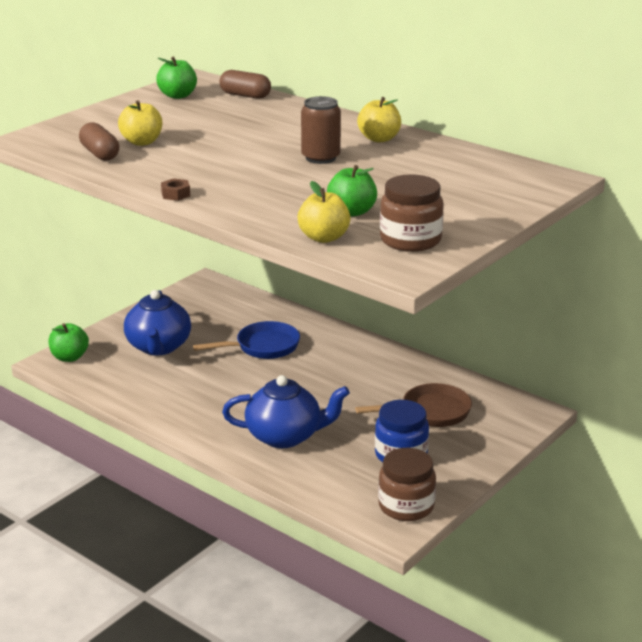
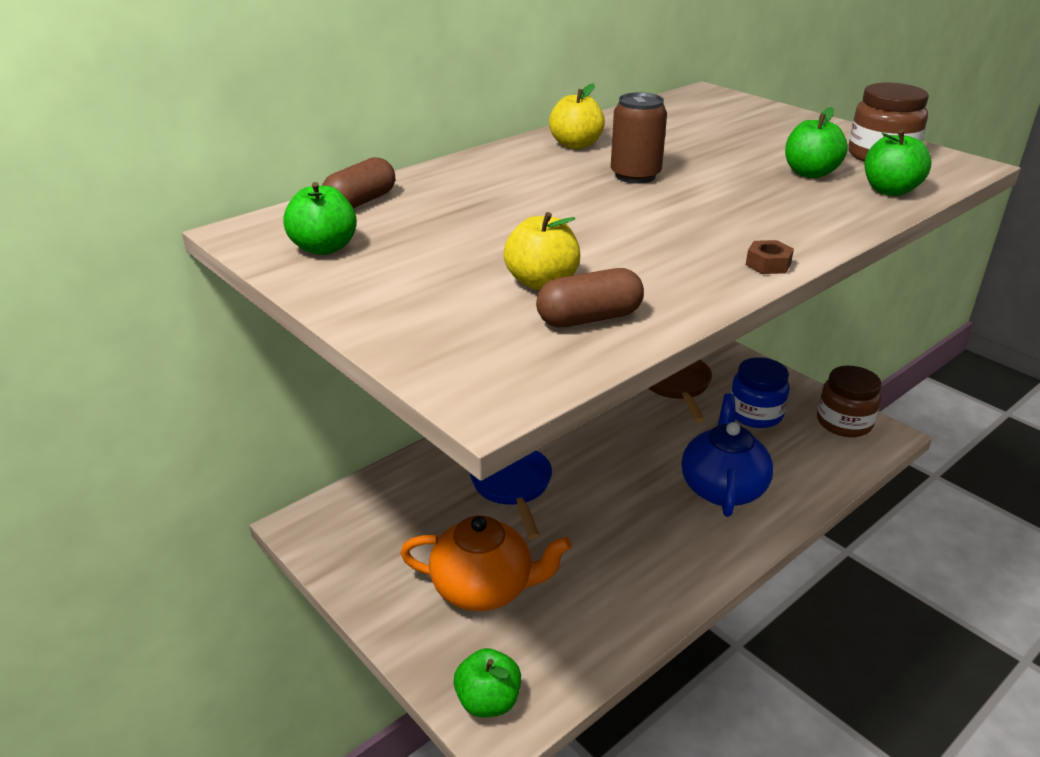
camera: 80 degrees left, 5 degrees up
(158, 347) = (484, 588): blue teapot -> orange teapot
(324, 238) = (890, 190): yellow apple -> green apple

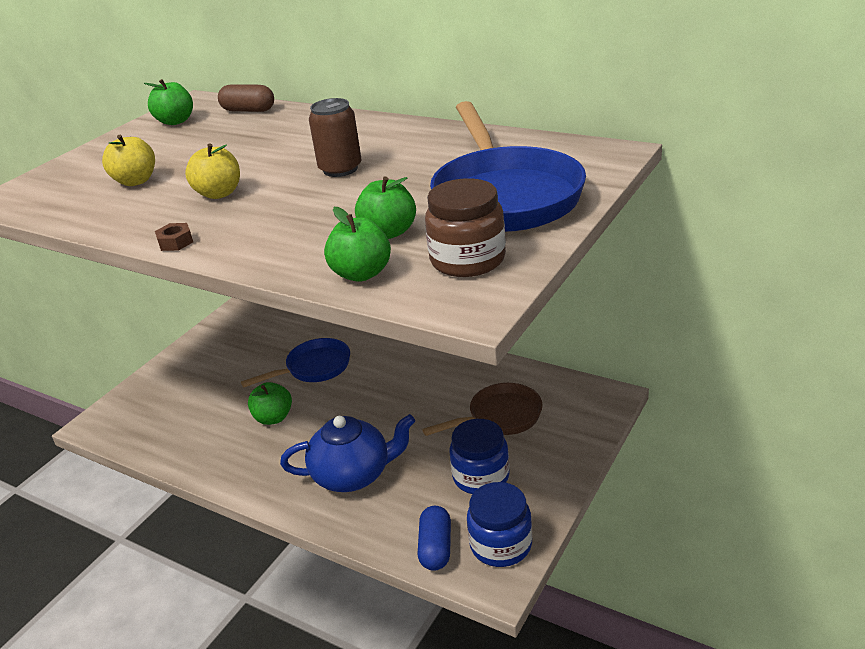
camera: 75 degrees right, 0 degrees up
(484, 588) = (206, 386): orange teapot -> none
(488, 701) = (113, 415): green apple -> green apple (273, 418)
(576, 145) = (401, 137): yellow apple -> yellow apple (219, 193)
(589, 318) = (87, 203): brown capsule -> none
(764, 130) = (504, 196): none -> blue pan
(840, 457) = (435, 548): none -> blue capsule
(844, 423) = (501, 545): brown jar -> blue jar

